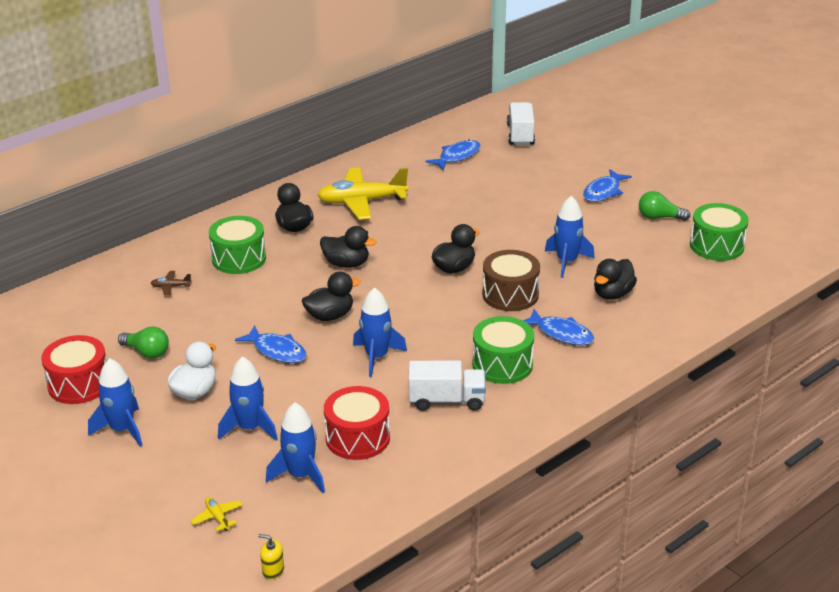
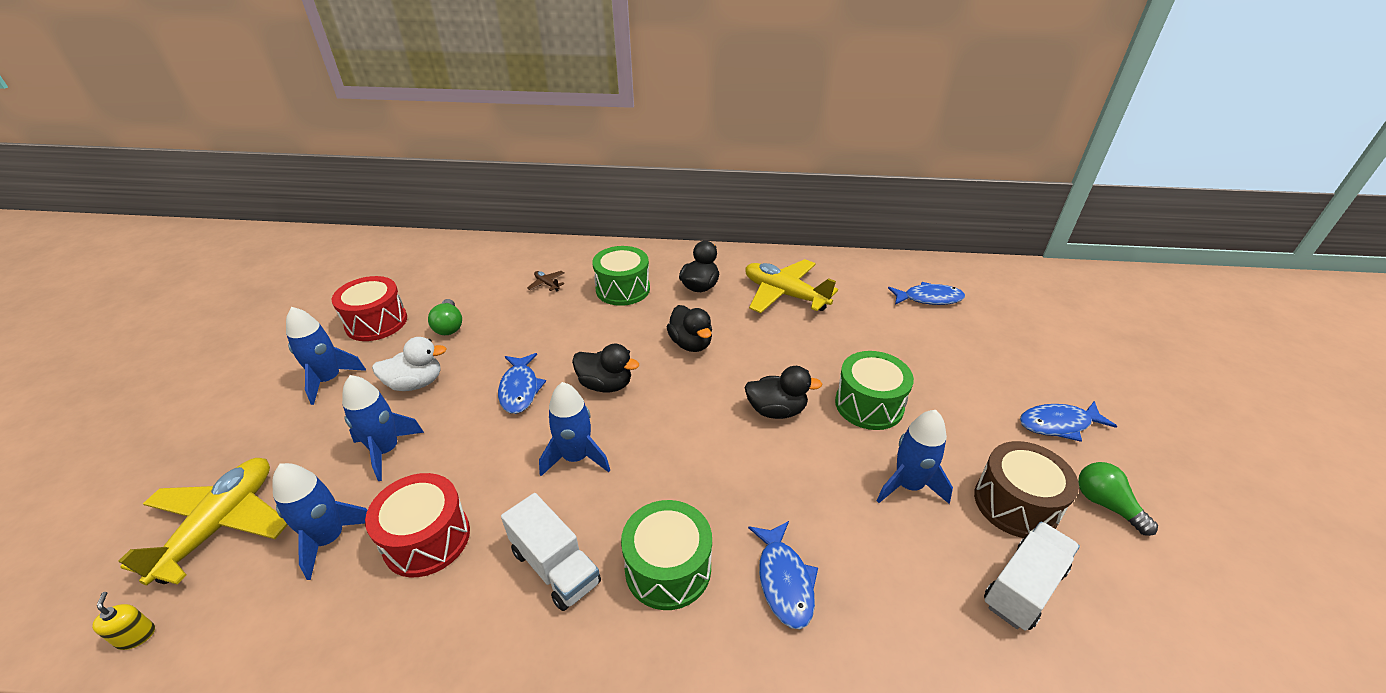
camera: 45 degrees right, 5 degrees up
(217, 517) = (221, 525): yellow plane -> yellow plane, size x2.45
(510, 294) = (793, 482): brown drum -> brown drum (1015, 504)
(520, 135) = (1025, 310): white truck -> white truck (1023, 587)
(612, 294) = (916, 573): black duck -> none
(716, 246) = (1161, 609): green drum -> green drum (869, 404)

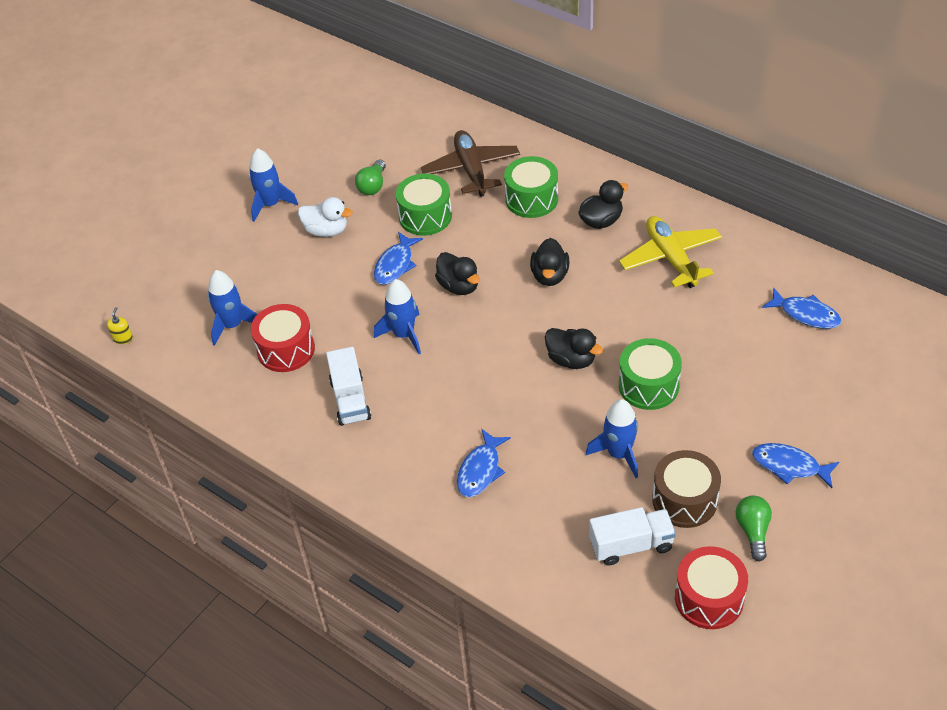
camera: 35 degrees right, 10 degrees up
(221, 525) = (177, 290): yellow plane -> none
(376, 322) = (321, 162): red drum -> red drum (709, 598)
(386, 450) = (286, 277): blue rocket -> none
(547, 284) = (471, 170): brown plane -> brown plane, size x2.45
(668, 568) = (415, 431): green drum -> green drum (425, 216)

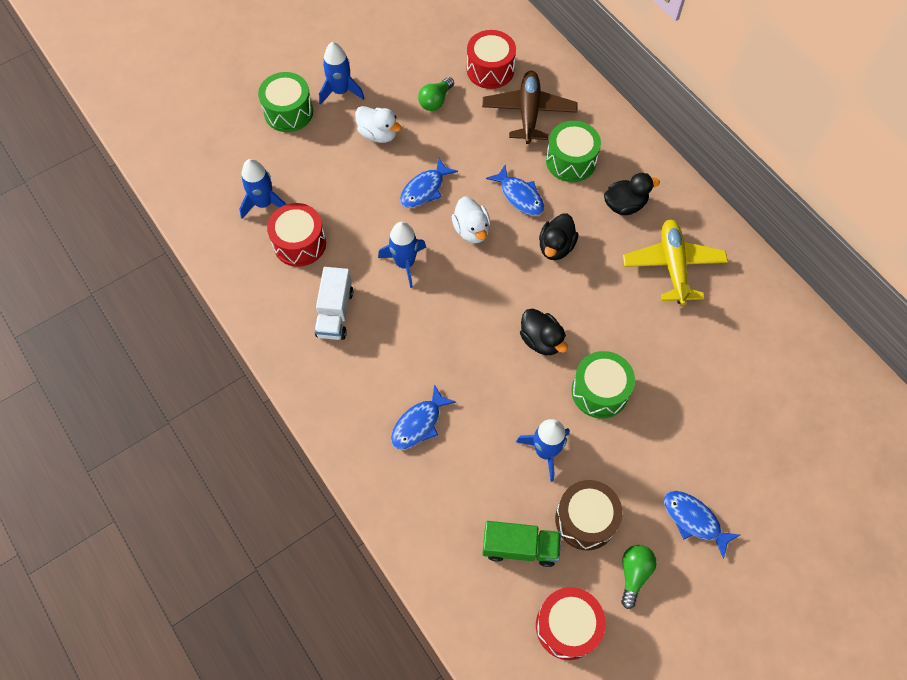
camera: 15 degrees right, 15 degrees up
(123, 338) = (169, 185): yellow soap dispenser -> none
(416, 144) = (490, 70): none -> red drum
(425, 216) = (469, 148): green drum -> green drum (288, 112)
(459, 286) = (471, 230): black duck -> white duck
(631, 545) = (520, 547): white truck -> green truck
(806, 314) = (774, 368): blue fish -> blue fish (519, 196)

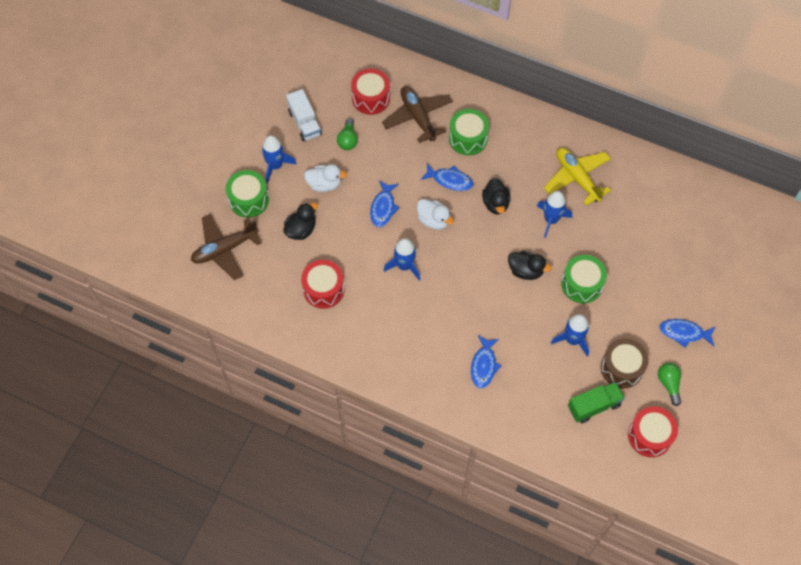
camera: 30 degrees left, 0 degrees up
(228, 150) = (224, 249): none -> brown plane
(264, 203) = (279, 274): blue rocket -> blue rocket (551, 220)
(335, 313) = (381, 323): white truck -> white truck (304, 123)
(625, 205) = (522, 152): black duck -> black duck (301, 230)

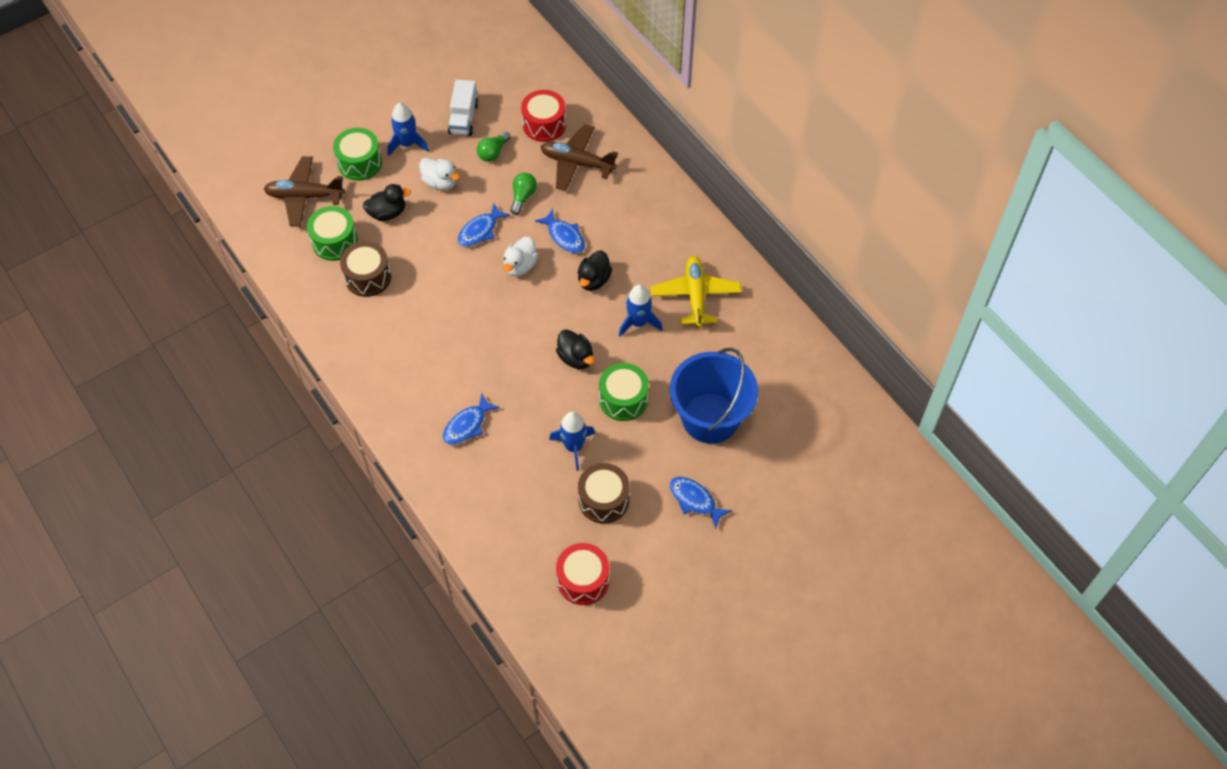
camera: 30 degrees right, 5 degrees down
(323, 289) = (368, 277): red drum -> brown drum
(404, 266) = (460, 294): blue rocket -> none
(418, 117) = (577, 163): brown plane -> brown plane turned 75 degrees counterclockwise
(433, 220) = (520, 266): white duck -> white duck turned 45 degrees clockwise
(468, 138) = (612, 206): green drum -> green drum (335, 241)
(594, 406) = (547, 521): green truck -> none
(651, 265) = (710, 418): none -> blue bucket
(669, 384) = (641, 541): green light bulb -> green light bulb (523, 197)

